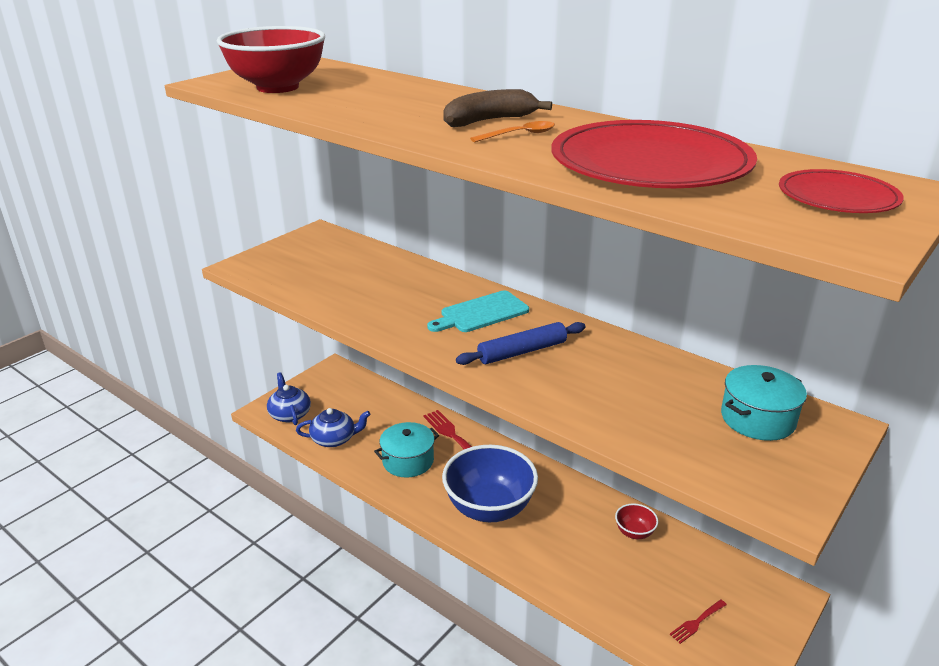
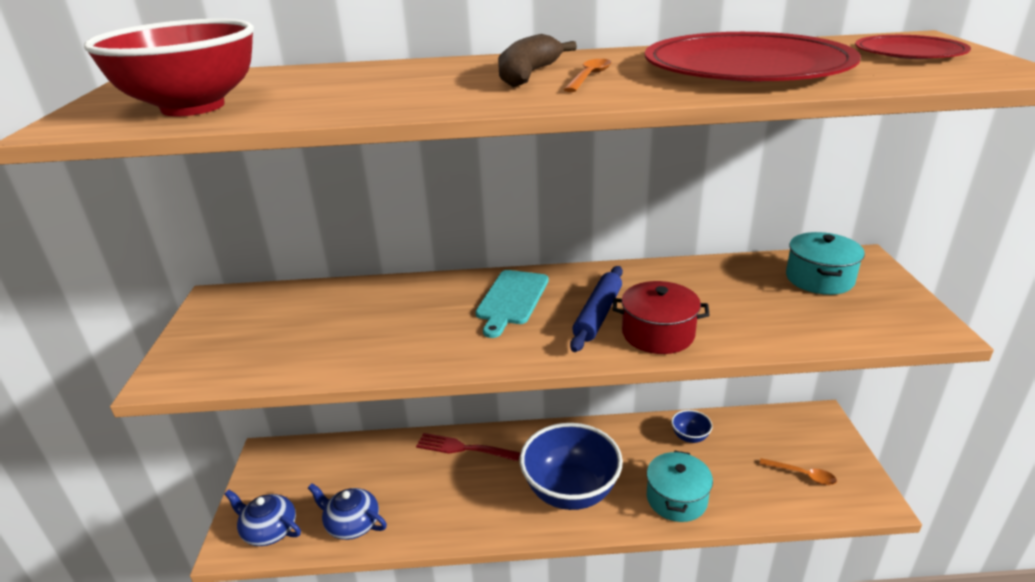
camera: 40 degrees left, 0 degrees up
(334, 439) = (352, 524): blue teapot -> blue teapot turned 105 degrees counterclockwise
(408, 461) = (451, 497): turquoise pot -> turquoise pot (676, 498)
(541, 385) = (658, 334): none -> red pot
(634, 532) = (690, 437): red bowl -> blue bowl
(696, 622) = (802, 475): red fork -> orange spoon

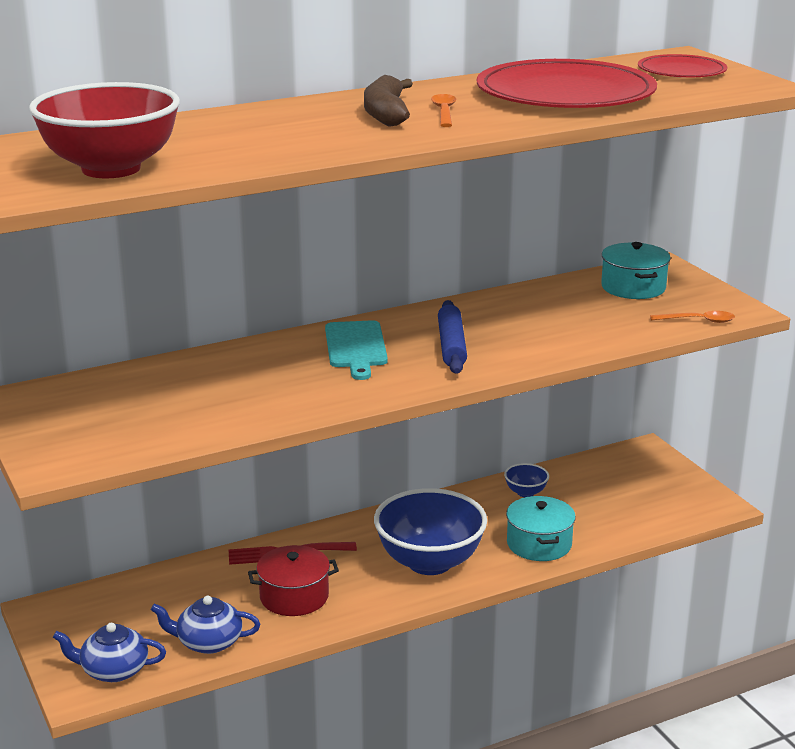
camera: 25 degrees left, 5 degrees down
(658, 334) = (517, 351): red pot -> red pot (294, 597)
(802, 475) = (648, 500): orange spoon -> orange spoon (698, 321)

